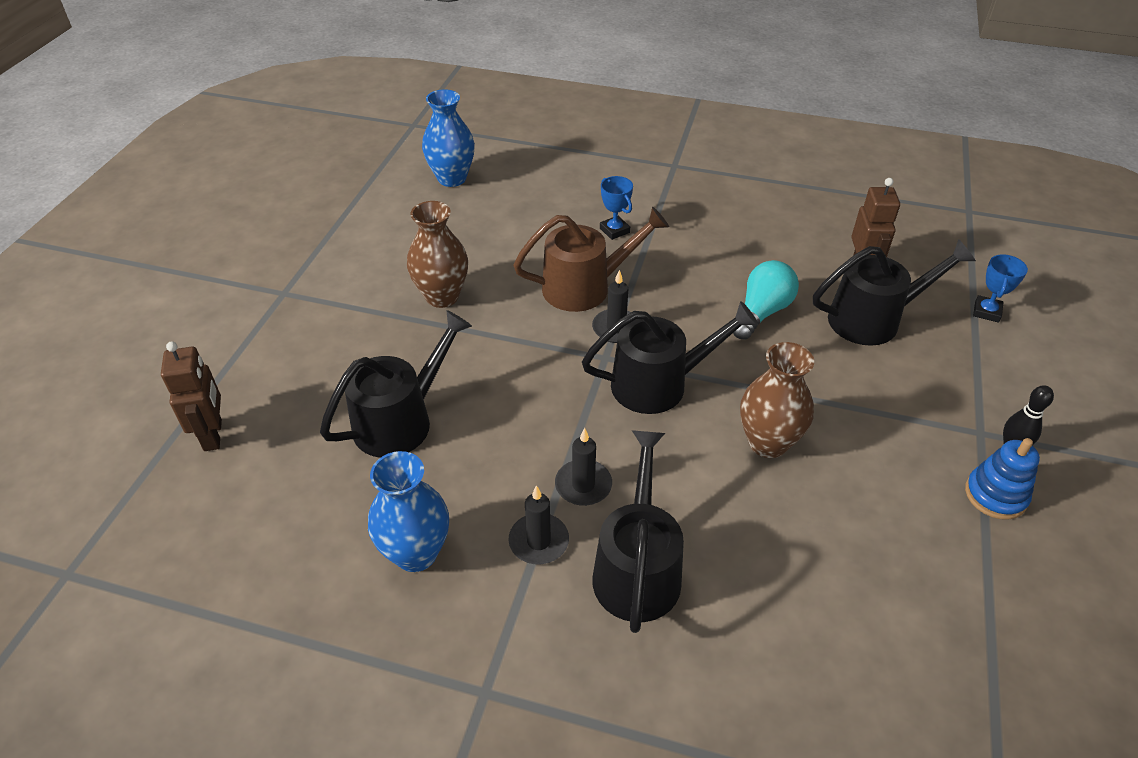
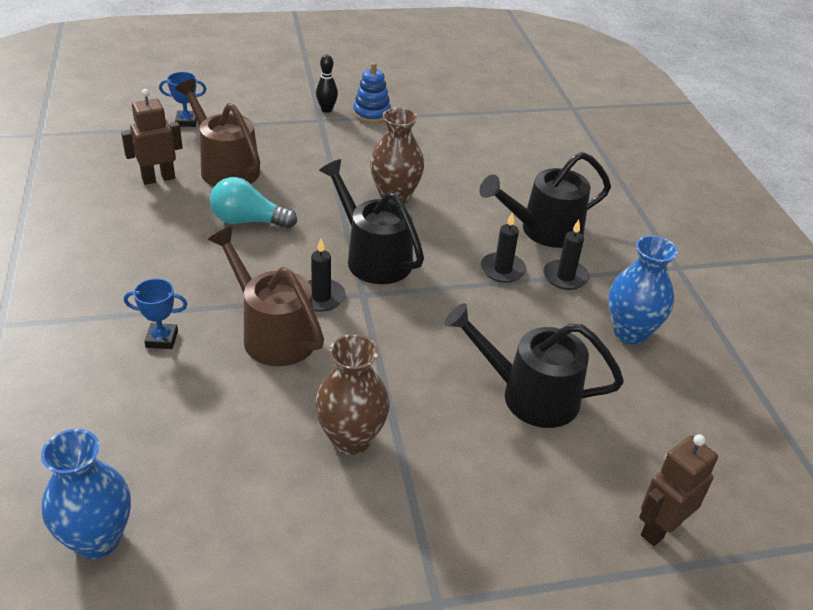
camera: 120 degrees left, 5 degrees down
(614, 230) = (162, 339): blue trophy -> blue trophy turned 60 degrees clockwise
(873, 319) = (225, 167): black watering can -> brown watering can

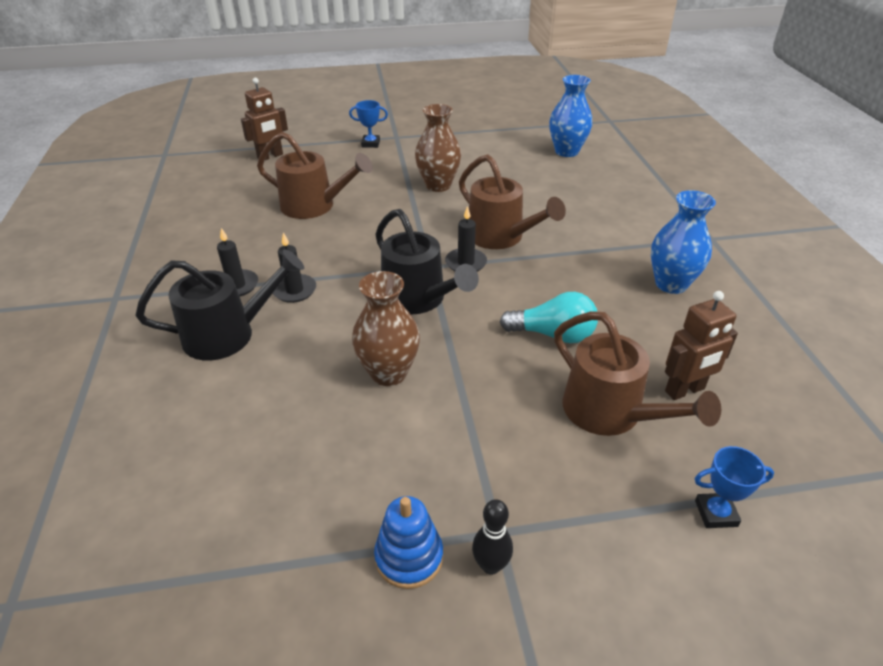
camera: 175 degrees left, 0 degrees up
(162, 339) = (583, 232): blue trophy -> blue trophy (370, 144)
(529, 395) = (314, 206): black watering can -> brown watering can
(630, 332) = (210, 243): blue vase -> blue vase (671, 284)

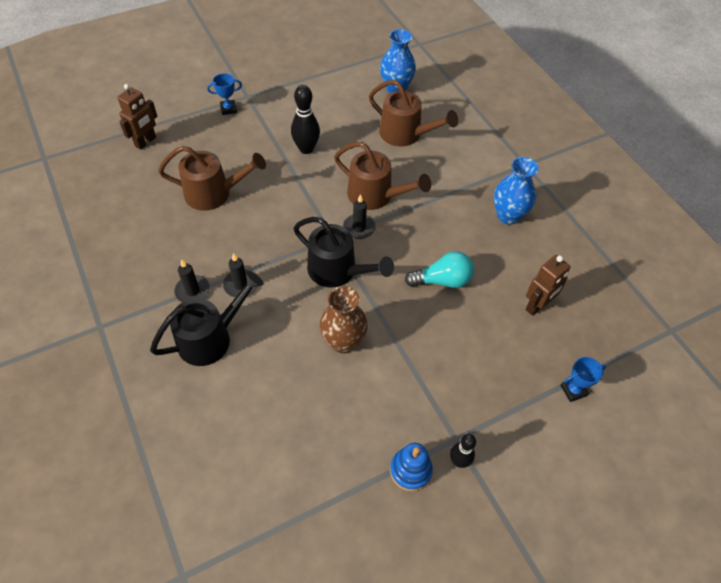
camera: 20 degrees left, 15 degrees up
(438, 185) = (306, 149): brown vase -> black bowling pin
(611, 413) = (497, 336): brown watering can -> brown watering can (405, 134)

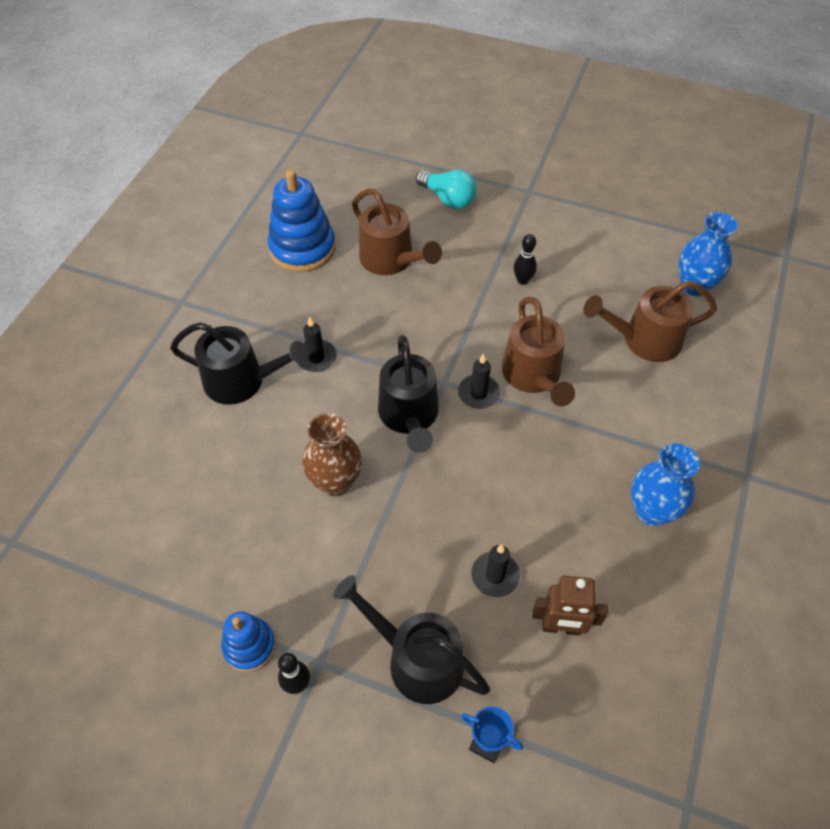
camera: 50 degrees right, 0 degrees up
(144, 229) = (302, 248): none -> blue stacking toy
(146, 142) = (391, 173): brown robot -> none
(192, 291) = (275, 330): black candle -> black candle (495, 575)
(228, 109) = (496, 192): blue trophy -> none
(306, 149) = (523, 280): black bowling pin -> black bowling pin, size x0.62
(405, 134) = (644, 340): brown watering can -> brown watering can turned 90 degrees clockwise
(442, 280) = (495, 512): turquoise light bulb -> turquoise light bulb (448, 199)
(497, 387) = (416, 659): none -> black watering can

